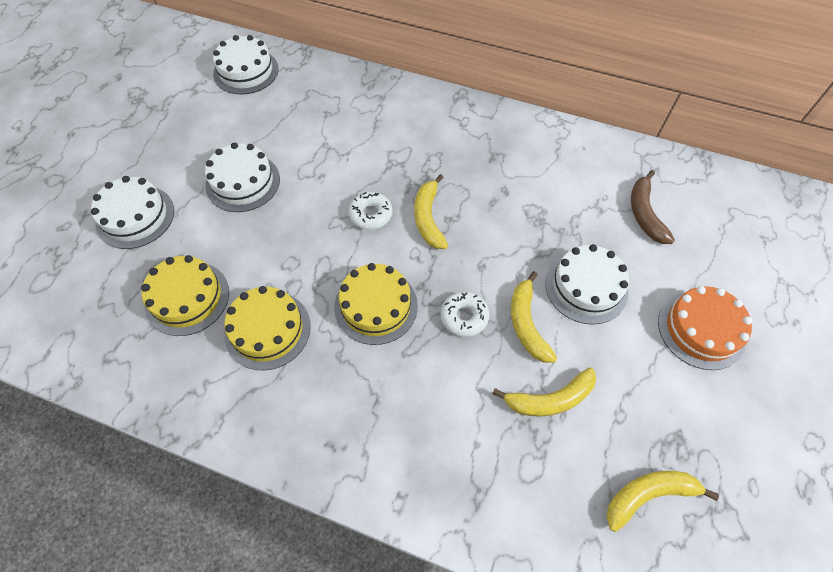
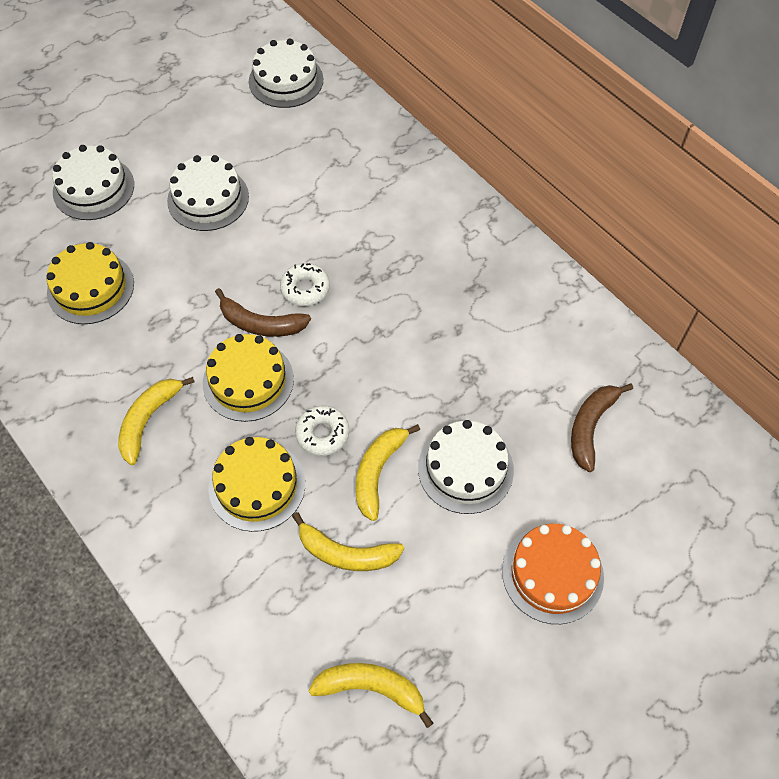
camera: 30 degrees right, 0 degrees up
(267, 330) = (139, 352): yellow cake -> yellow cake (257, 485)
(354, 257) = (261, 324): none -> brown banana
(428, 218) = (358, 320): yellow banana -> yellow banana (148, 420)

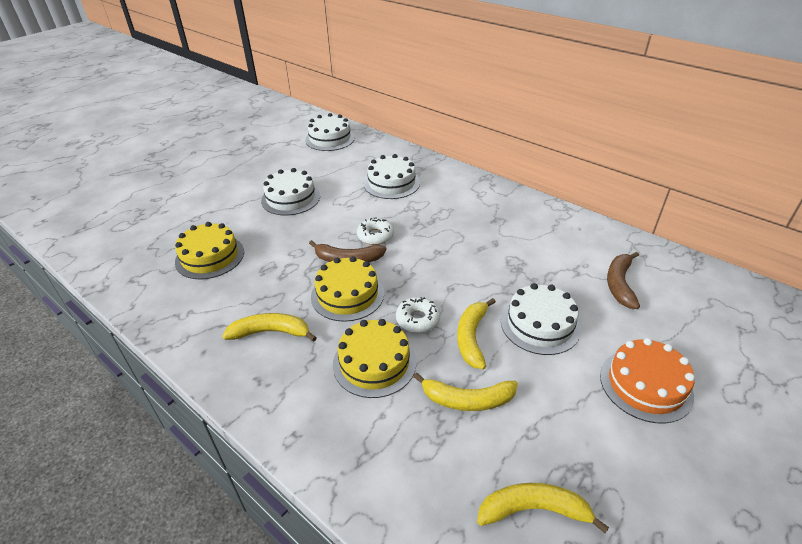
camera: 10 degrees left, 20 degrees down
(93, 188) = (205, 203): white cake -> white cake (391, 183)
(148, 420) = (270, 332): yellow banana -> yellow banana turned 75 degrees clockwise

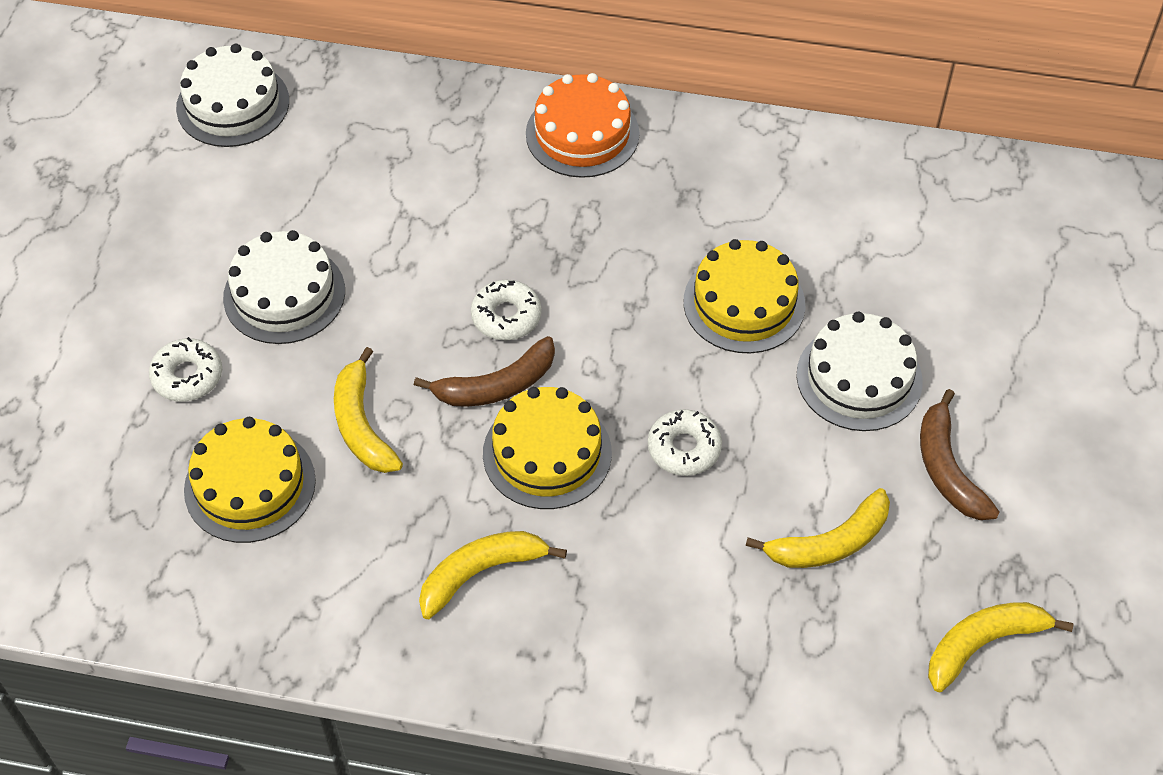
camera: 30 degrees left, 15 degrees up
(227, 211) = (187, 376): none -> white donut
(374, 363) = (671, 548): yellow cake -> yellow cake (744, 303)
(391, 183) = (447, 180): white cake -> none
(471, 338) = (779, 444): yellow banana -> yellow banana (361, 425)
(619, 284) = (932, 254): brown banana -> brown banana (947, 469)
(645, 385) = (1034, 414): orange cake -> orange cake (582, 134)

